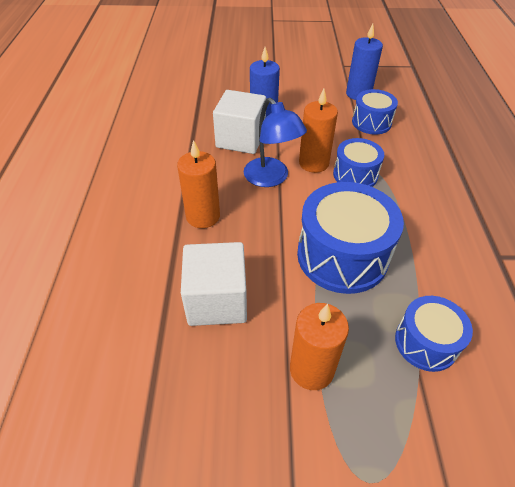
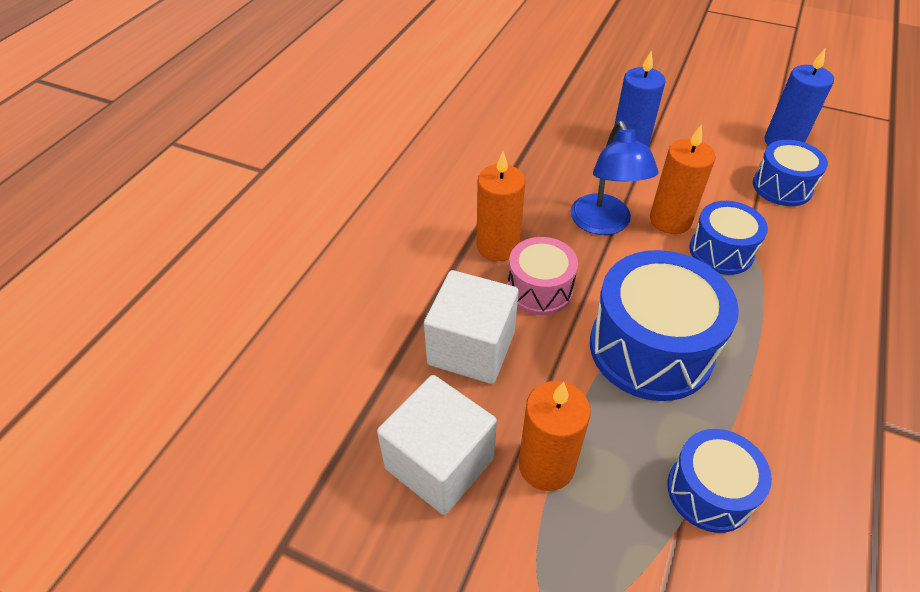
camera: 25 degrees right, 0 degrees up
(240, 139) = (587, 164): white cube -> white cube (439, 463)
(248, 239) = (539, 289): none -> pink drum

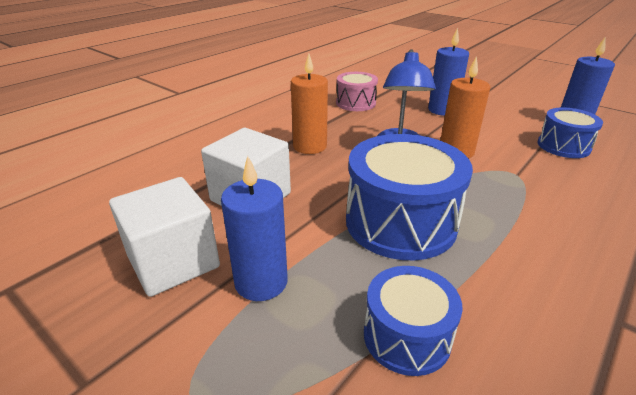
camera: 15 degrees right, 15 degrees down
(539, 289) = (326, 173): pink drum -> pink drum (355, 103)
(546, 465) = (261, 282): orange candle -> blue candle
(721, 251) = (493, 174): blue drum -> none

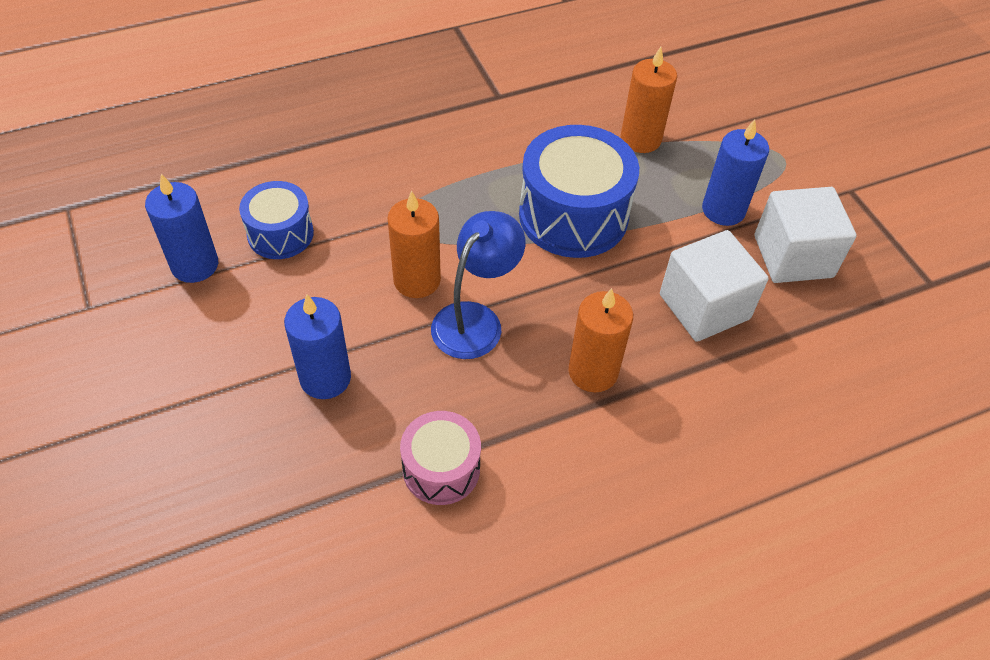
camera: 155 degrees left, 20 degrees up
(406, 336) = (640, 139): blue drum -> orange candle

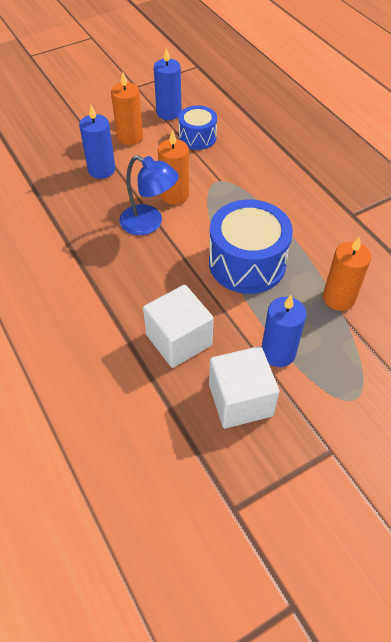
camera: 85 degrees right, 0 degrees up
(441, 469) = (47, 220): pink drum -> none
(593, 372) = (116, 281): orange candle -> orange candle (130, 137)

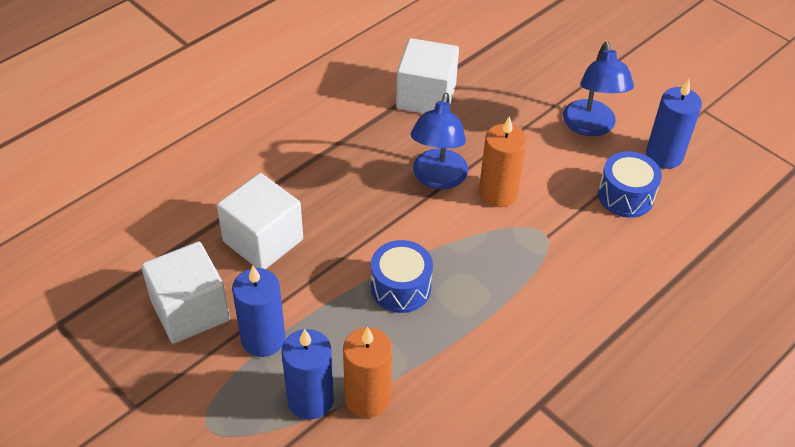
camera: 75 degrees right, 5 degrees down
(60, 213) = (426, 97): none -> white cube
(101, 170) = (515, 114): blue candle -> blue candle (310, 400)
(130, 137) = (590, 127): orange candle -> blue lamp
(247, 263) = (401, 288): blue drum -> blue drum, size x0.58

